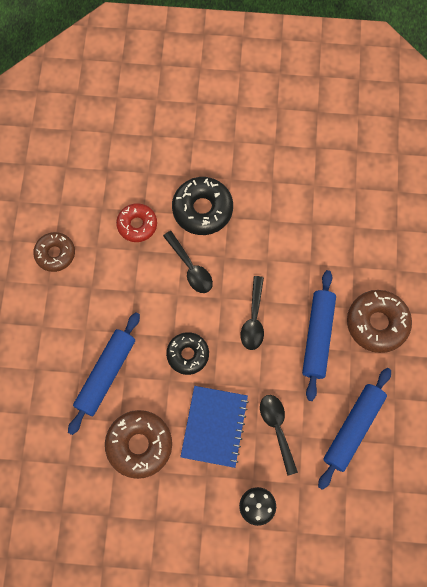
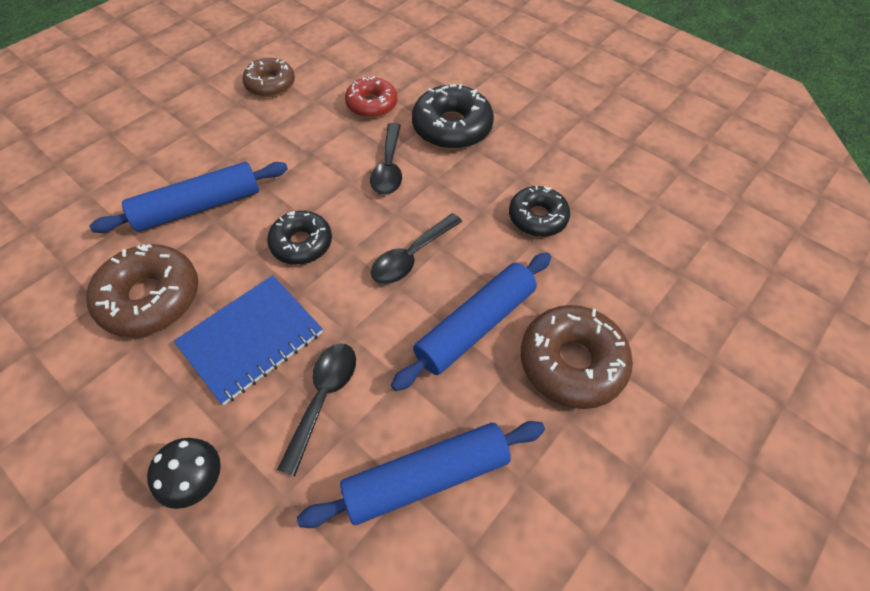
camera: 35 degrees right, 15 degrees down
(301, 244) = (537, 217): none -> black donut

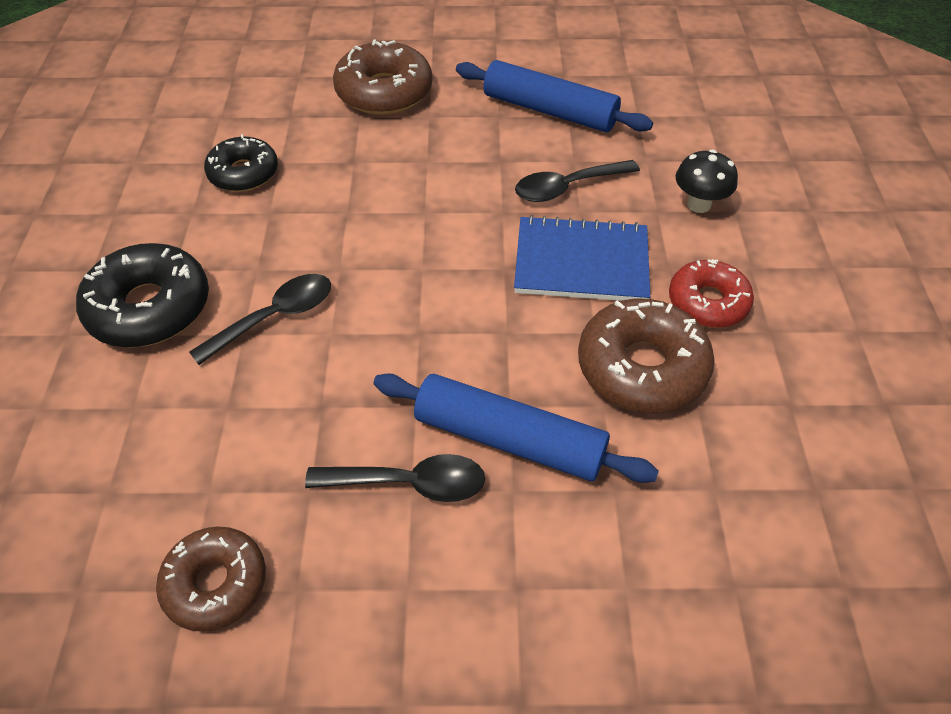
camera: 130 degrees left, 5 degrees down
(301, 243) = (453, 308): black donut -> none
(371, 104) = (165, 416): red donut -> red donut (707, 302)
(411, 256) = (380, 223): black spoon -> black spoon (409, 483)
(475, 326) = (409, 149): blue rolling pin -> none

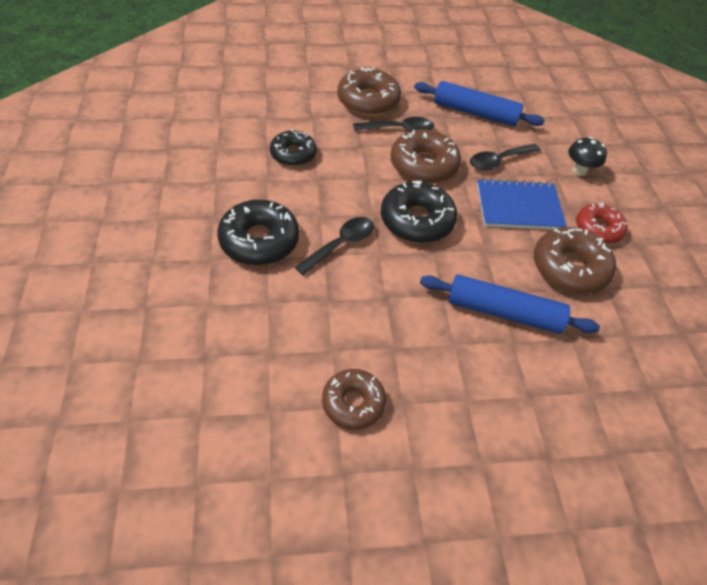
camera: 10 degrees left, 0 degrees up
(407, 281) = (417, 220): none -> black donut
(409, 483) = (452, 340): black spoon -> black spoon (399, 129)
(443, 193) = (423, 165): none -> brown donut

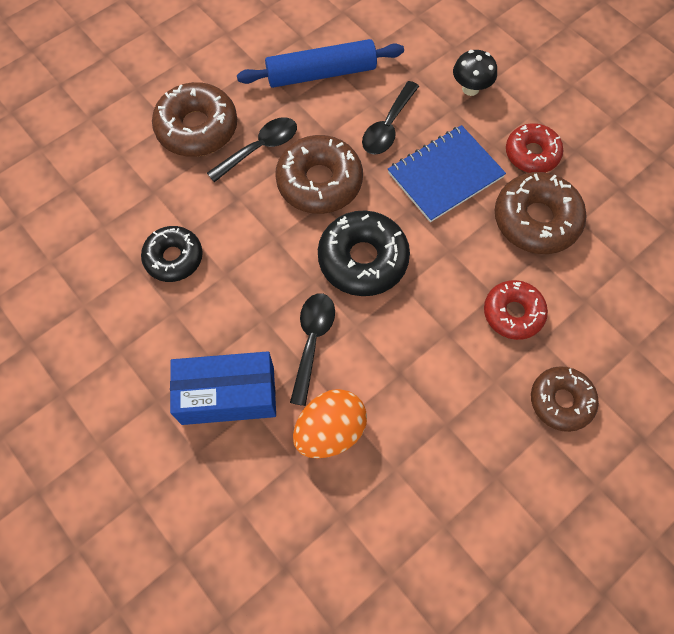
camera: 30 degrees left, 15 degrees up
(259, 241) = (228, 395): black donut -> blue box
(307, 300) = (330, 431): none -> orange egg
(353, 403) = (454, 510): brown donut -> brown donut (561, 401)
(504, 312) = (513, 313): blue rolling pin -> red donut

